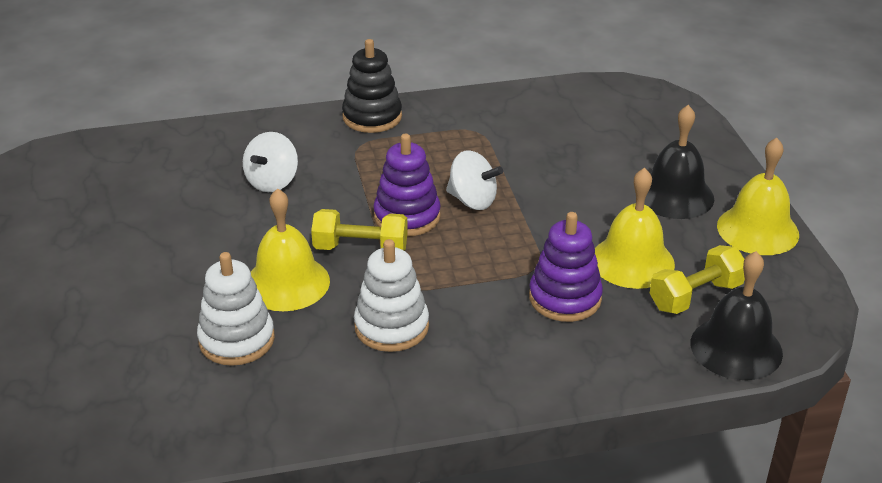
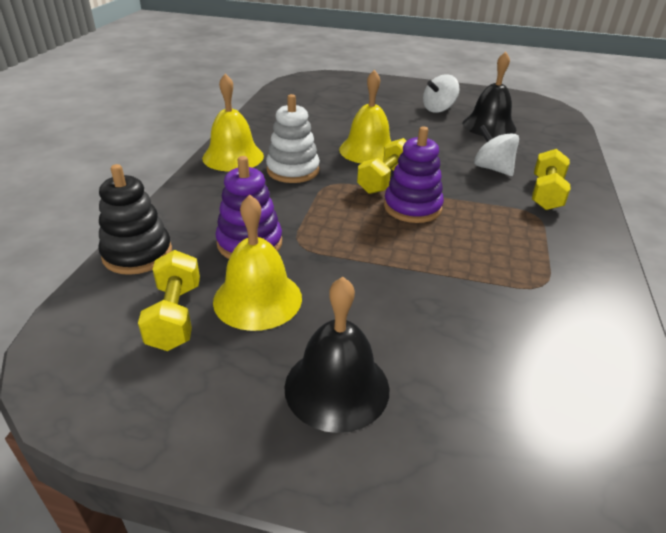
camera: 115 degrees right, 0 degrees up
(237, 340) = (329, 129): white stacking toy -> none
(309, 143) = (546, 193): none -> yellow dumbbell
(372, 117) = (586, 232): black stacking toy -> black stacking toy (137, 254)
(472, 200) = (416, 243): white spinning top -> white spinning top (438, 109)
(736, 348) = (94, 307): black bell -> black bell (489, 126)
(757, 230) = (216, 431): yellow bell -> yellow bell (233, 157)

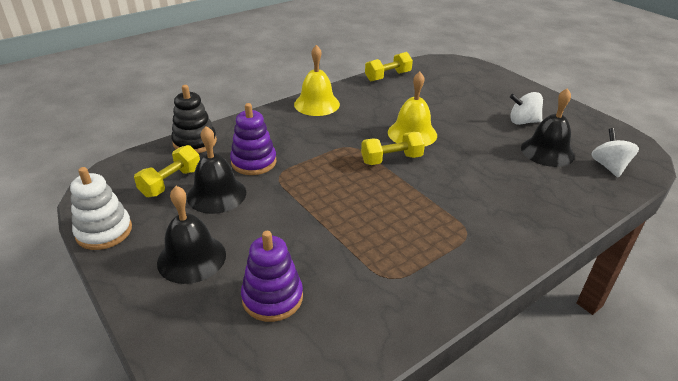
camera: 40 degrees right, 0 degrees up
(257, 299) = (216, 194): yellow bell -> black bell
(293, 170) = (340, 127): white stacking toy -> white stacking toy (104, 231)
(412, 207) = (381, 185): purple stacking toy -> purple stacking toy (272, 298)
(492, 169) = (490, 185): white spinning top -> white spinning top (609, 166)
(546, 193) = (504, 223): yellow dumbbell -> yellow dumbbell (387, 76)

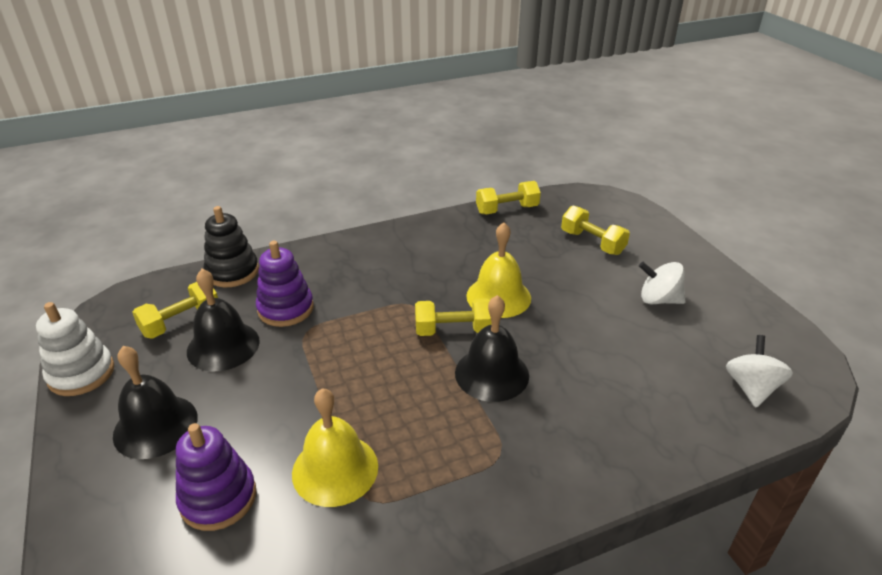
camera: 15 degrees right, 0 degrees up
(317, 104) = (398, 238): yellow bell -> yellow bell (335, 469)
(459, 91) = (592, 242): none -> yellow dumbbell
(547, 151) = (671, 350): black bell -> black bell (492, 373)

